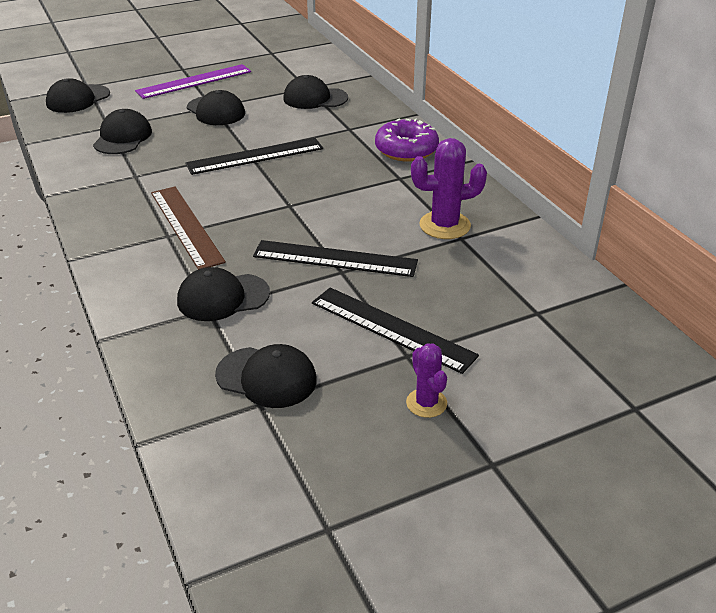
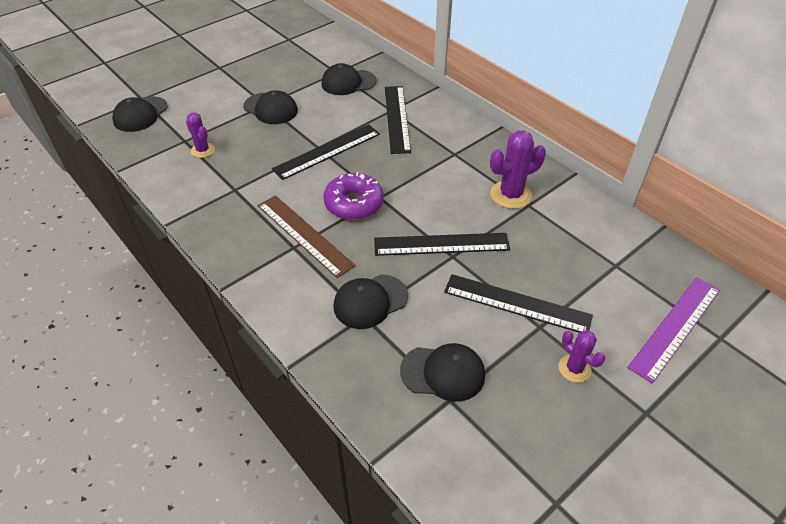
camera: 15 degrees left, 10 degrees up
(123, 137) = (203, 150): black cap -> purple cactus
(194, 81) = (236, 79): purple ruler -> purple ruler (675, 327)
(351, 137) = (397, 118): none -> black ruler
(406, 150) = (447, 124): purple donut -> purple donut (354, 204)

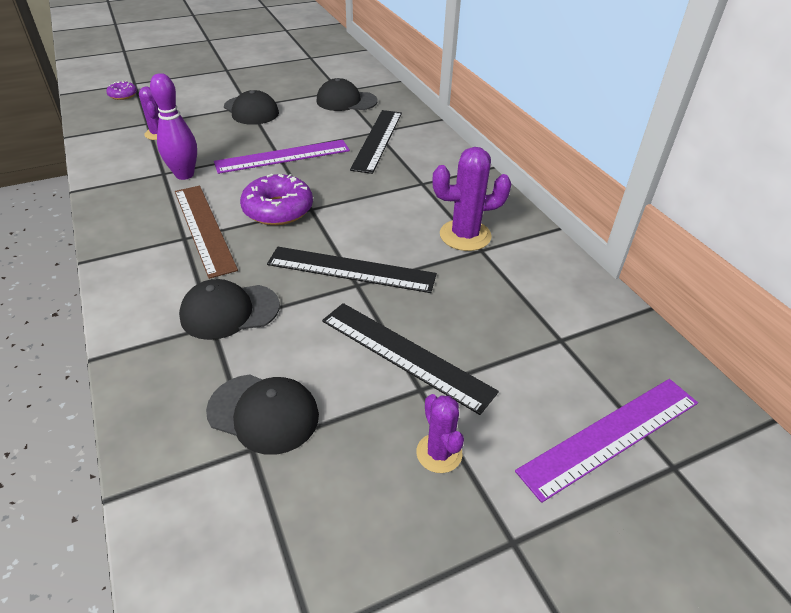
camera: 15 degrees right, 5 degrees down
(140, 114) = (123, 95): black cap -> purple donut
(254, 187) = (184, 175): none -> purple bowling pin
(327, 151) = (283, 156): black ruler -> purple ruler

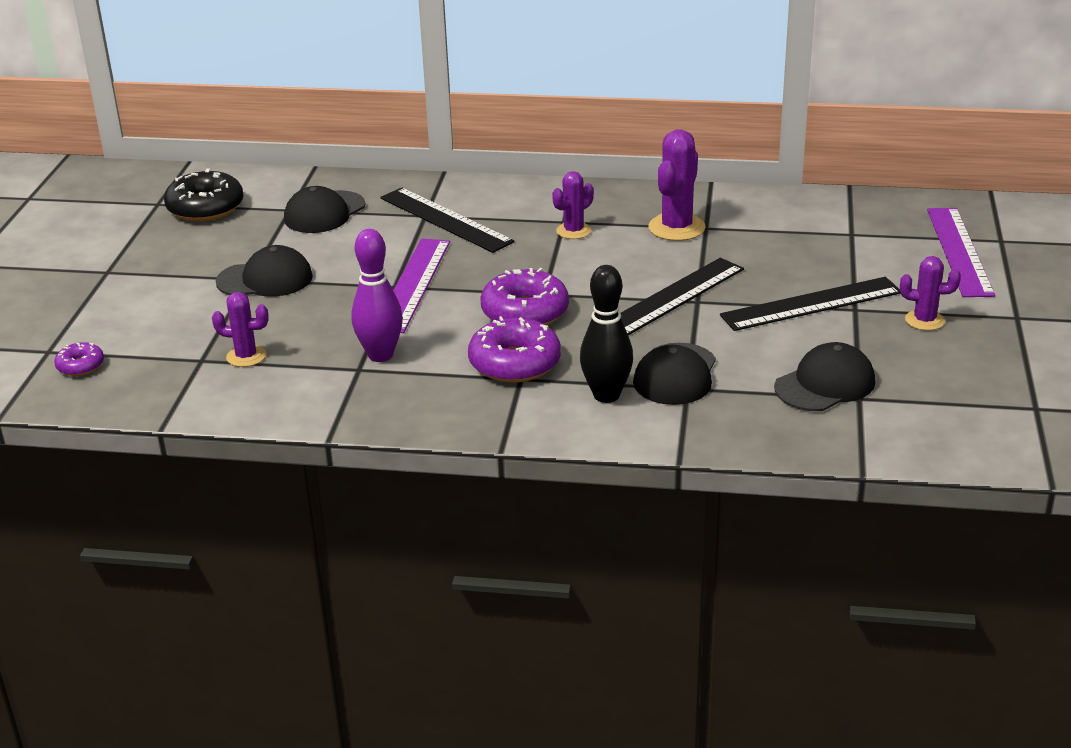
camera: 55 degrees left, 10 degrees down
(179, 285) = (606, 395): none -> black bowling pin
(203, 228) = (515, 363): brown ruler -> purple donut
(318, 69) = (205, 208): none -> black donut
(412, 191) = (573, 231): none -> purple cactus

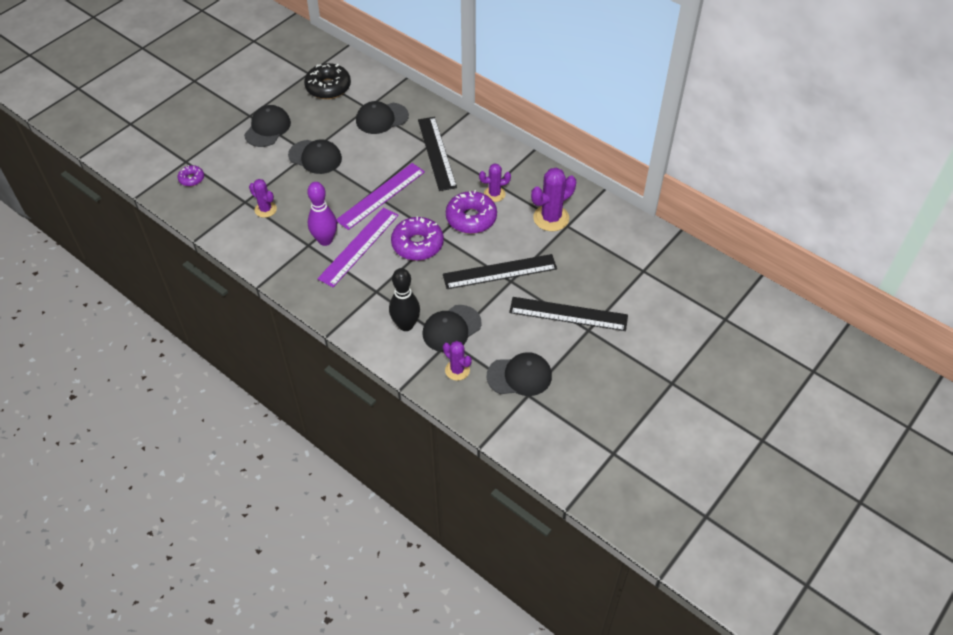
camera: 30 degrees right, 20 degrees up
(153, 275) = (267, 128): none -> black cap
(515, 363) = (382, 279): purple donut -> purple donut (471, 218)
(924, 320) = (617, 358): purple cactus -> purple cactus (457, 370)
(959, 251) = (691, 315): purple ruler -> purple ruler (359, 246)

